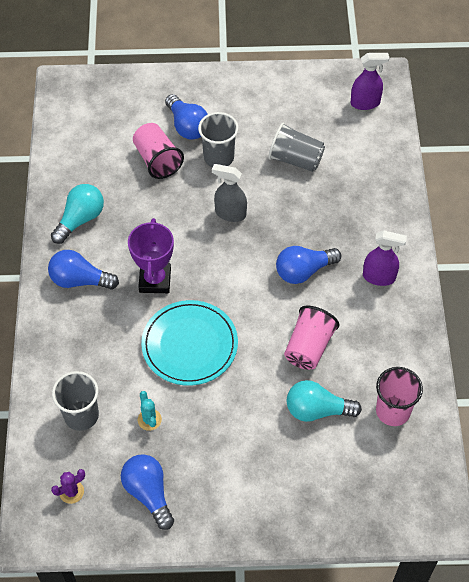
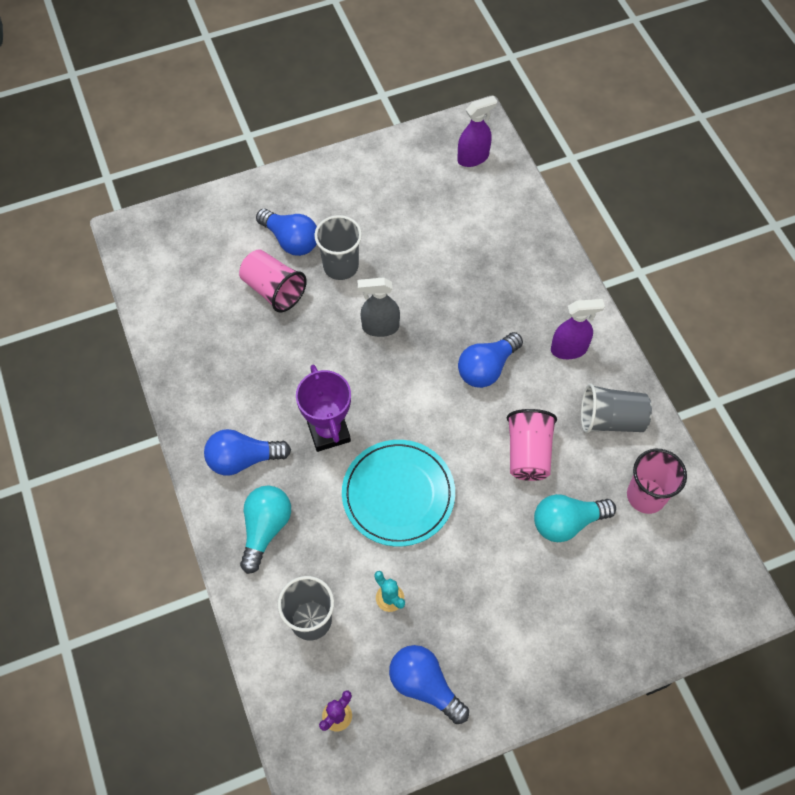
camera: 20 degrees left, 5 degrees up
(80, 219) = (214, 386): turquoise light bulb -> turquoise light bulb (265, 529)
(295, 159) = (425, 243): grey cup -> grey cup (611, 419)

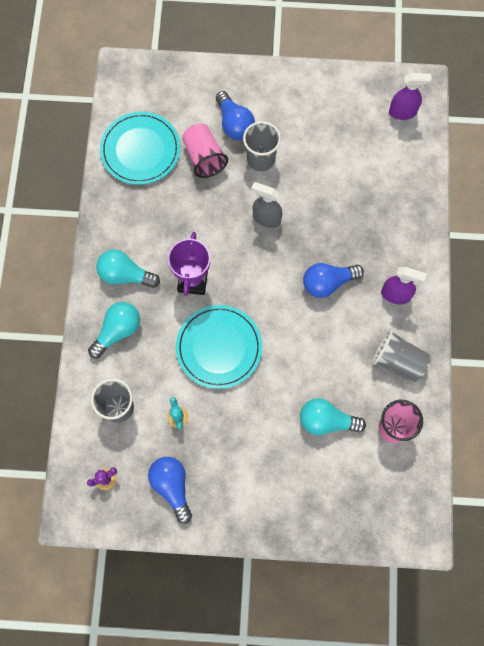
camera: 25 degrees right, 10 degrees up
(193, 311) = (140, 150): none -> turquoise plate
(243, 459) = (125, 275): blue light bulb -> turquoise light bulb
(528, 453) = (325, 359): pink cup -> none

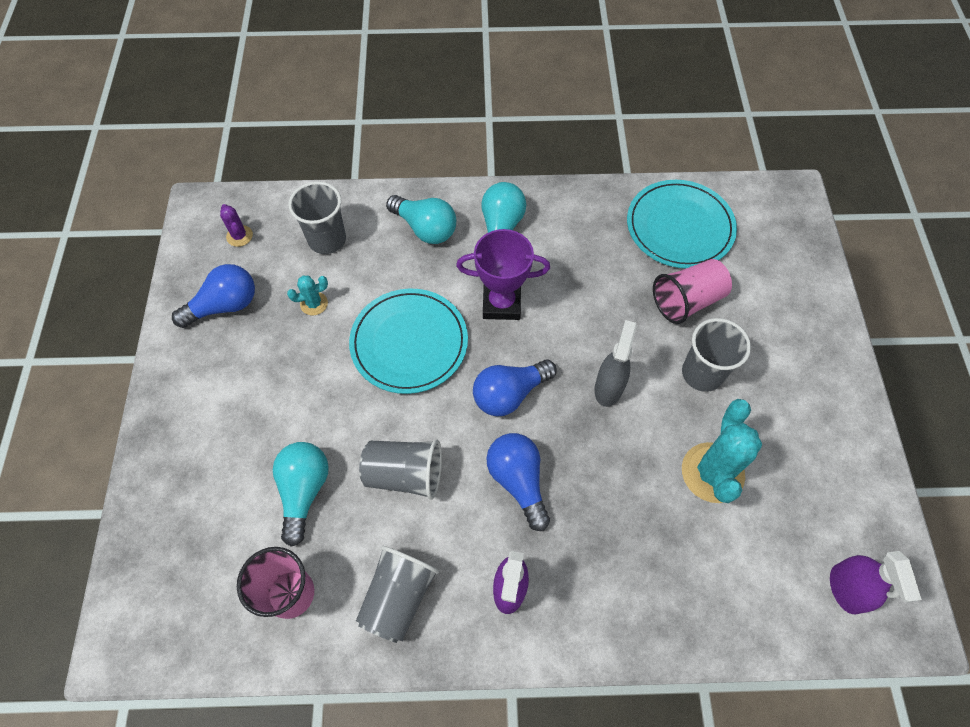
camera: 85 degrees right, 10 degrees down
(234, 124) = (750, 334): blue light bulb -> blue light bulb (509, 394)
(319, 354) = (405, 474): none -> grey cup
(329, 167) = (712, 472): none -> turquoise cactus

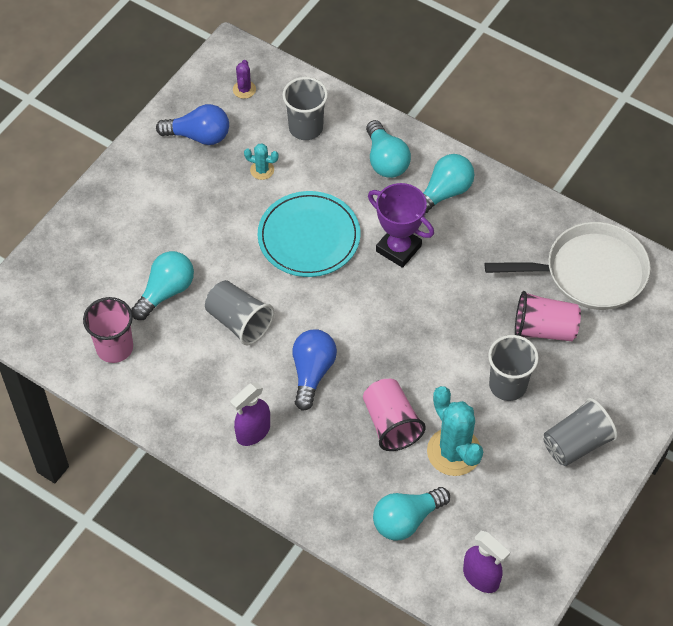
camera: 35 degrees right, 5 degrees down
(398, 597) = (179, 392): grey cup -> grey cup (576, 443)
(509, 394) = (352, 314): blue light bulb -> none
(608, 388) = (428, 352): grey spray bottle -> none
(633, 484) = (391, 424): none -> pink cup
(679, 227) = (590, 272): turquoise plate -> white pan
(712, 472) = (454, 452): turquoise cactus -> turquoise cactus turned 75 degrees counterclockwise
(730, 578) = (406, 520): none -> turquoise light bulb
(846, 589) = (481, 578): purple spray bottle -> purple spray bottle turned 75 degrees counterclockwise

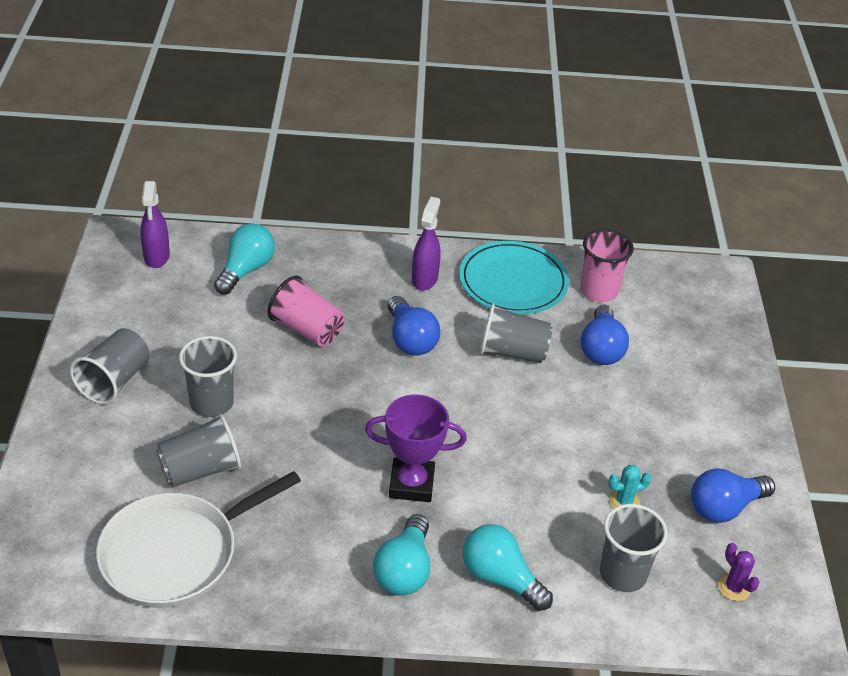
camera: 145 degrees right, 15 degrees down
(166, 292) = (601, 349): turquoise light bulb -> blue light bulb
(309, 237) = (514, 454): turquoise plate -> turquoise plate (513, 281)
(454, 452) = (233, 330): turquoise cactus -> none
(481, 578) = (156, 257): purple spray bottle -> purple spray bottle turned 105 degrees counterclockwise
(544, 329) = (200, 470): pink cup -> grey cup

